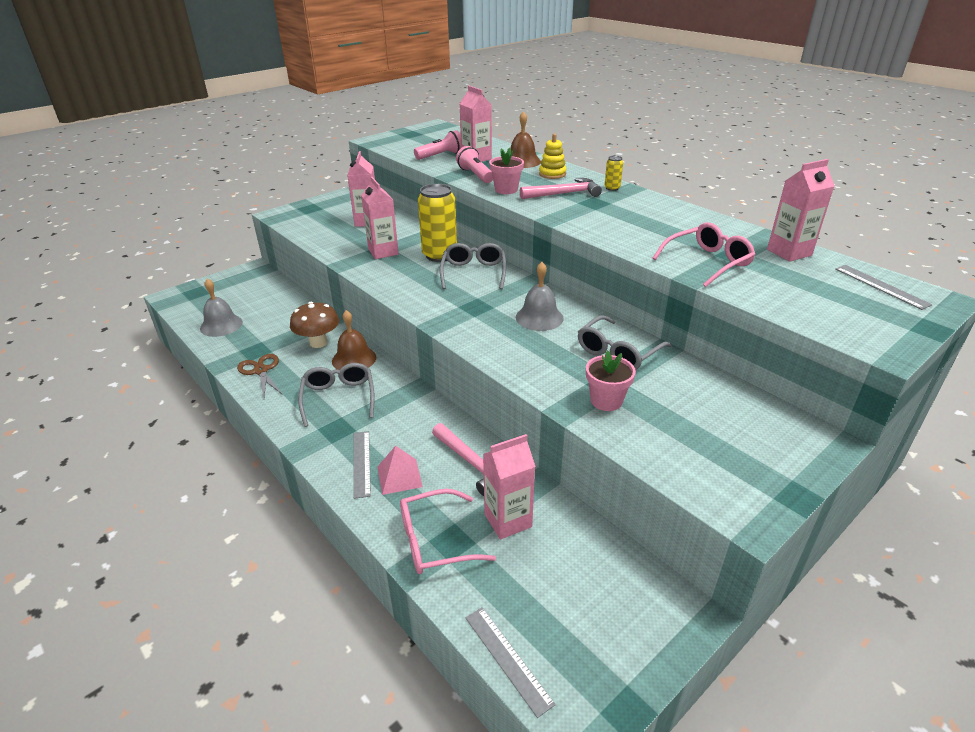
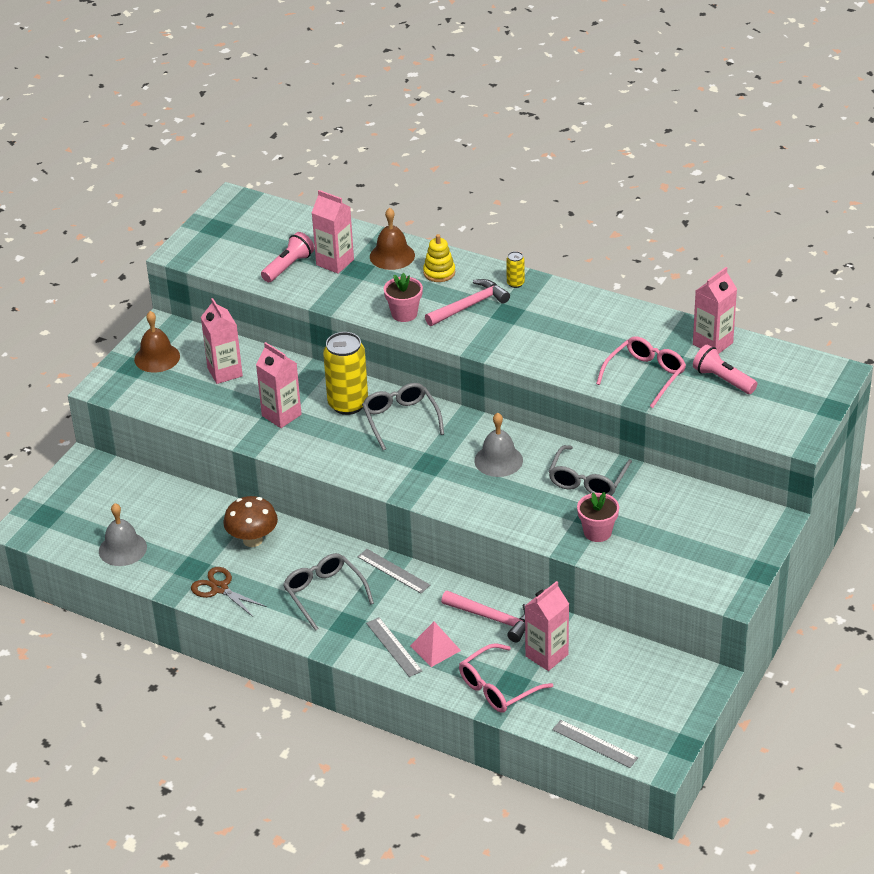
camera: 20 degrees left, 5 degrees up
(354, 359) = (306, 548): brown bell -> brown bell (157, 357)
(475, 175) = (354, 295): pink flashlight -> pink flashlight (722, 380)
(881, 286) = (793, 369): grey ruler -> grey ruler (393, 571)

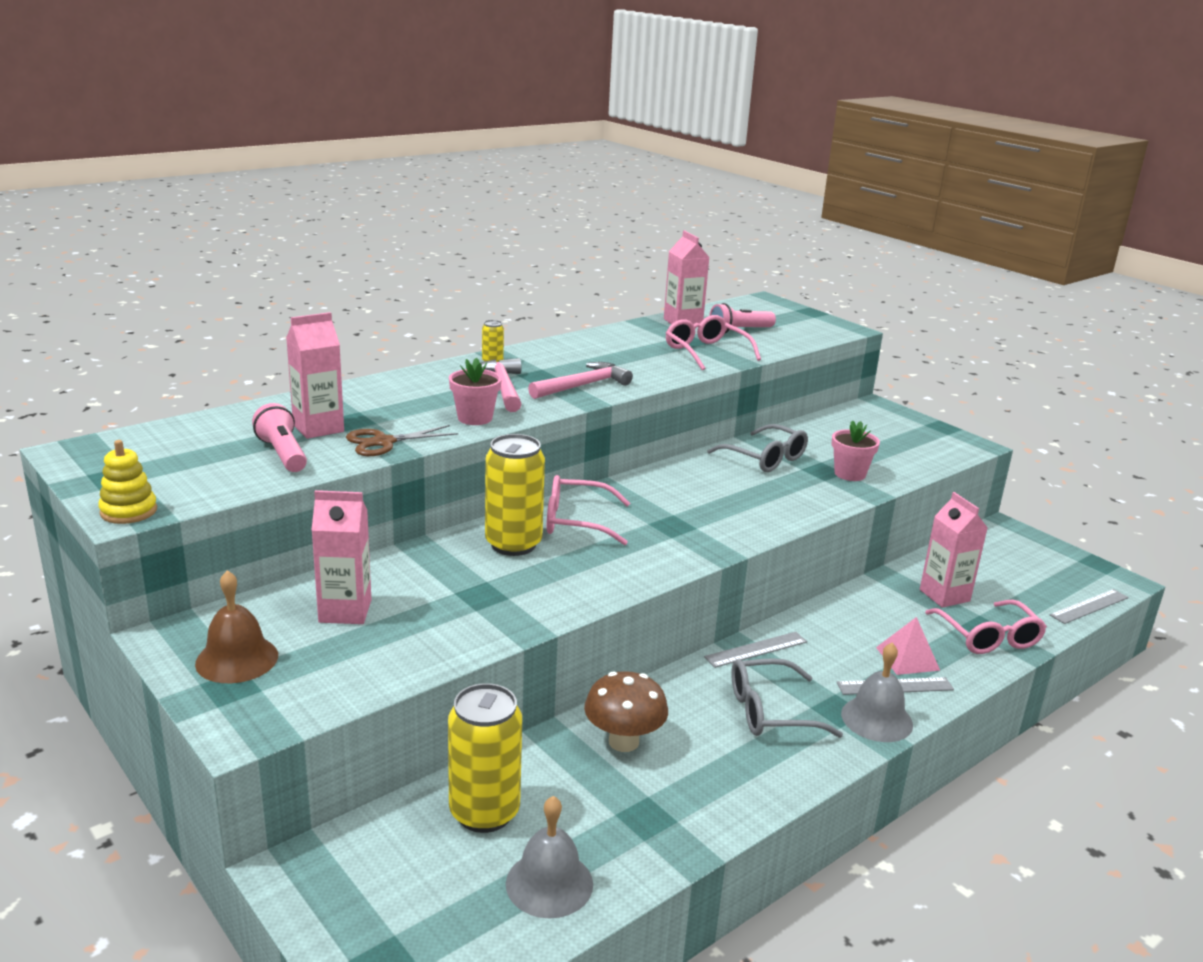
camera: 70 degrees left, 15 degrees down
(160, 508) = (484, 812): none -> yellow can
(219, 588) = (707, 801): brown scissors -> brown scissors (383, 442)
(281, 415) = (487, 593): pink carton -> none
(392, 256) = (354, 399): brown bell -> none
(400, 419) = (576, 521): grey glasses -> pink glasses
(439, 272) = (422, 386): yellow stacking toy -> yellow stacking toy (128, 511)
(492, 618) = (871, 610): pink hammer -> pink hammer (582, 386)
(498, 460) = (698, 489): grey bell -> grey bell (876, 719)

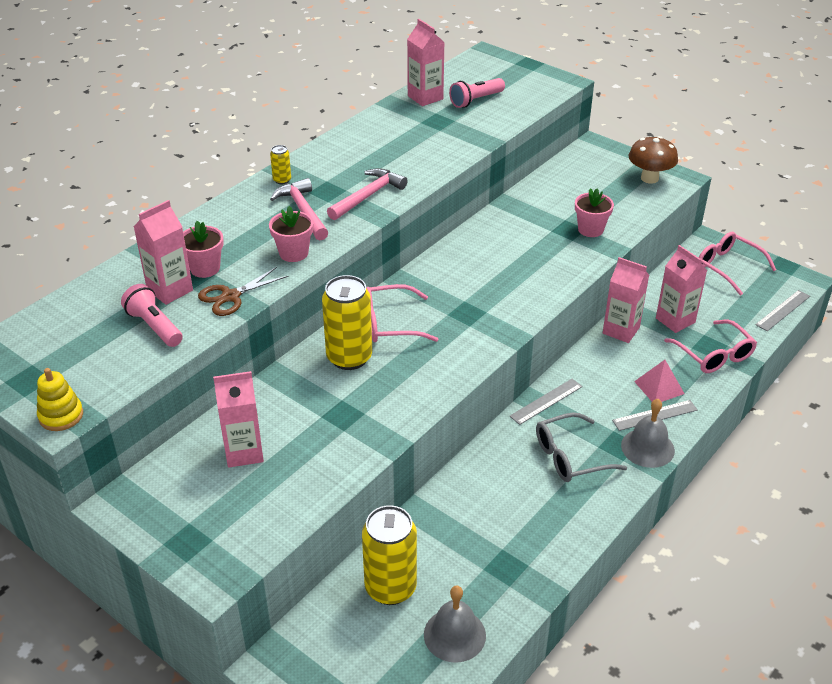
camera: 10 degrees left, 15 degrees up
(237, 659) = (181, 515): brown bell -> none
(368, 417) = (205, 268): none -> pink flower pot
(623, 742) = (471, 506): brown mushroom -> brown mushroom (649, 178)
(706, 352) = (456, 134): pink glasses -> pink glasses (728, 267)
(765, 458) = (520, 224): grey glasses -> none
(872, 595) = (621, 330): none -> pink carton

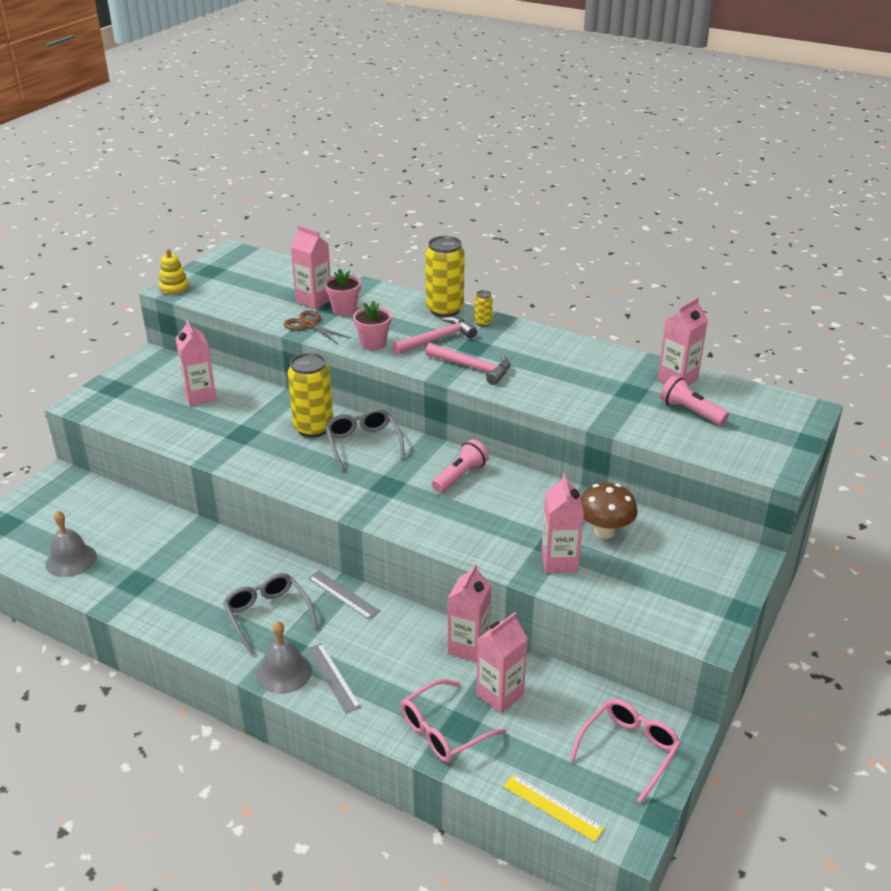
camera: 80 degrees right, 5 degrees down
(154, 326) = (269, 302): pink flashlight -> pink flashlight (460, 476)
(390, 323) = (363, 444): pink glasses -> grey glasses
(390, 588) = (120, 522): yellow can -> yellow can (445, 310)
(590, 229) = (559, 561): pink flower pot -> pink carton
(649, 178) = (695, 609): brown mushroom -> brown mushroom (604, 531)
(659, 387) = (378, 680): pink pyramid -> none
(783, 310) = (553, 807): grey ruler -> yellow ruler

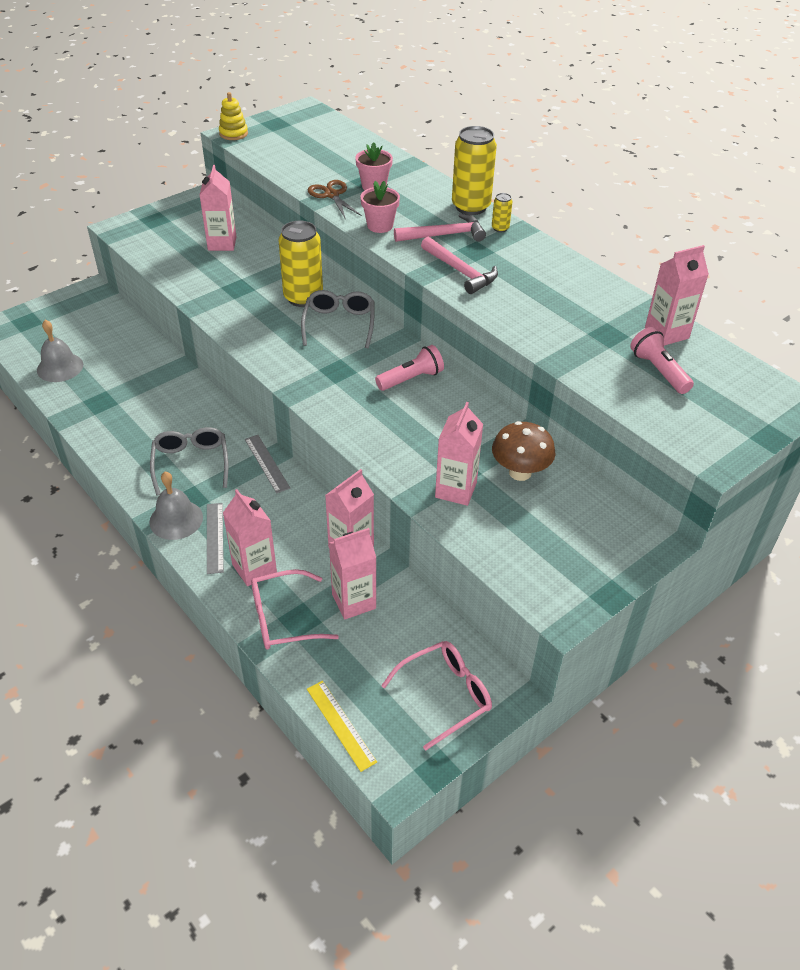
camera: 20 degrees right, 10 degrees up
(314, 300) = (351, 171): pink carton -> pink carton (254, 568)

